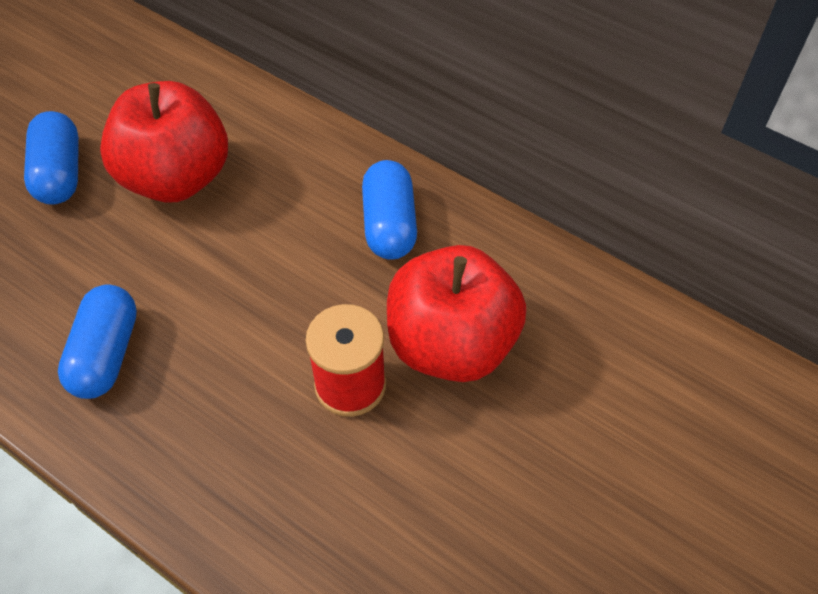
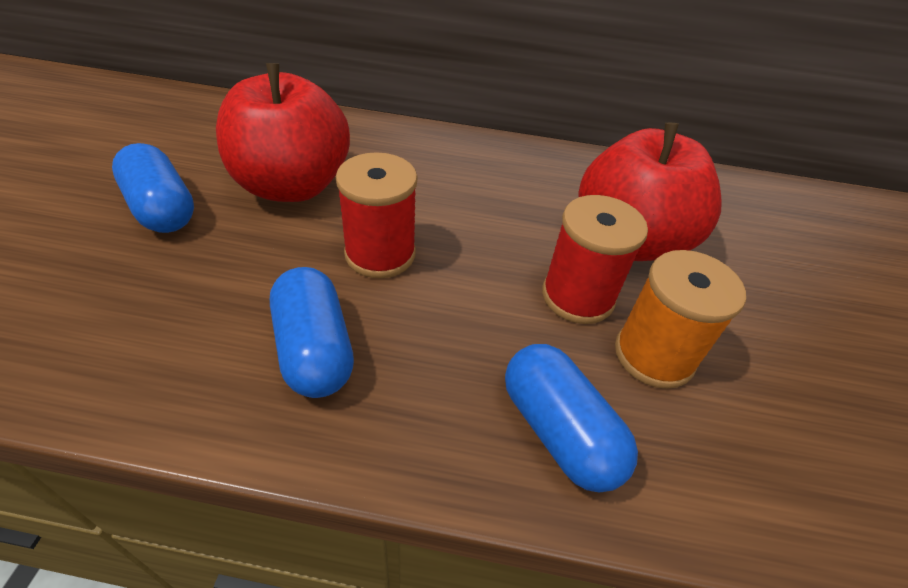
camera: 30 degrees left, 10 degrees down
(207, 280) = (380, 254): none -> red spool
(372, 466) = (654, 355): none -> orange spool
(389, 224) = (508, 176): blue capsule -> blue capsule (558, 431)

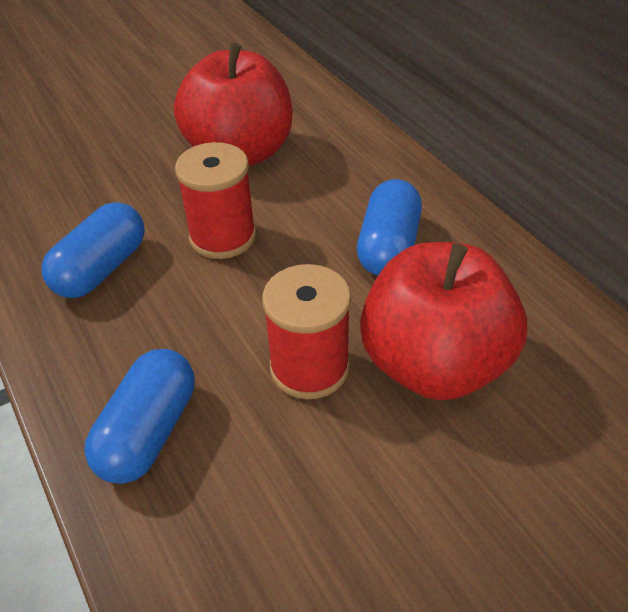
camera: 55 degrees right, 0 degrees up
(162, 208) = (148, 126): blue capsule -> blue capsule (389, 247)
(654, 355) = (293, 453): orange spool -> none

